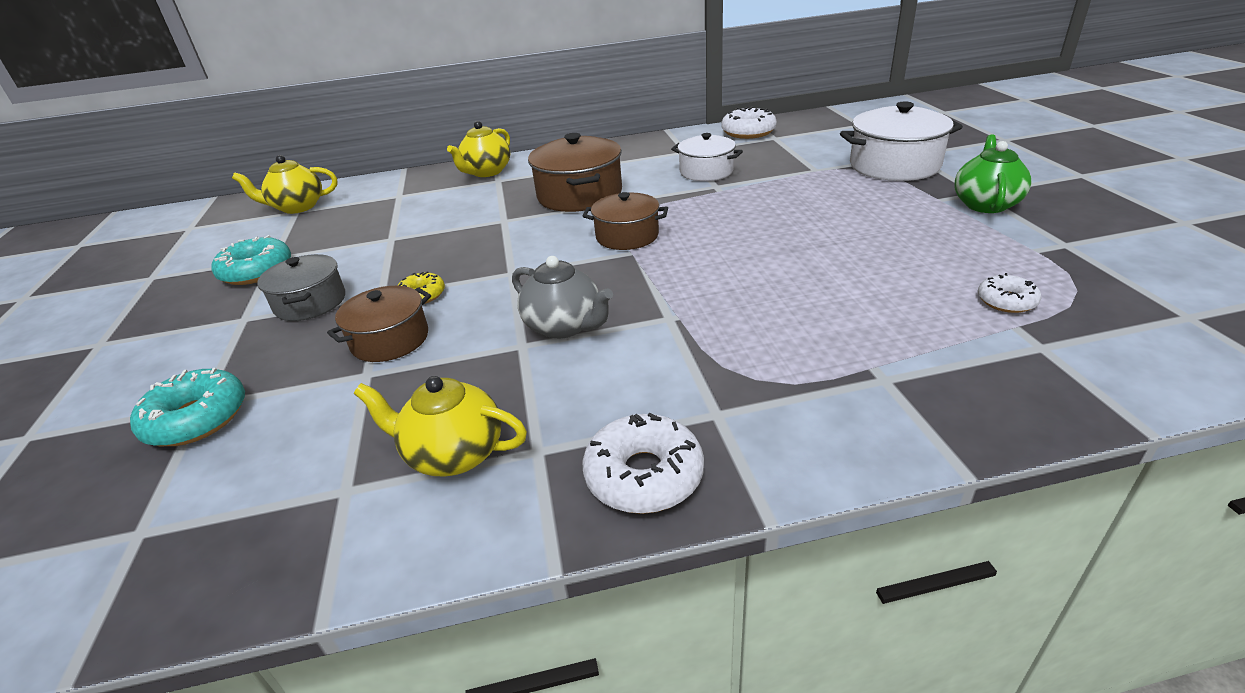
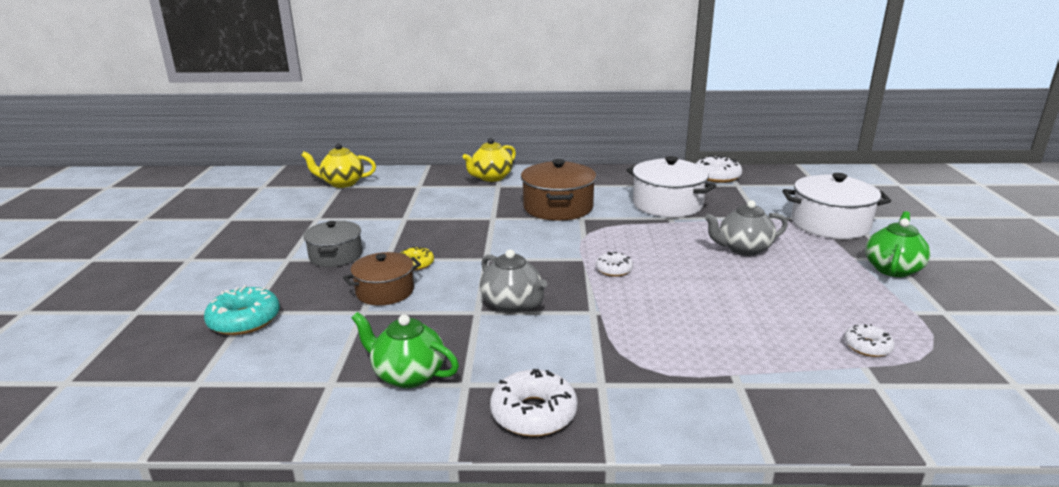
camera: 10 degrees right, 10 degrees down
(257, 271) = (303, 226): turquoise donut -> none
(453, 454) = (408, 375): yellow teapot -> green teapot
(627, 236) = (583, 246): brown pot -> none
(674, 259) = (614, 269): none -> white donut
(706, 171) = (667, 204): white pot -> white pot, size x1.55
(813, 209) = (743, 249): none -> grey teapot

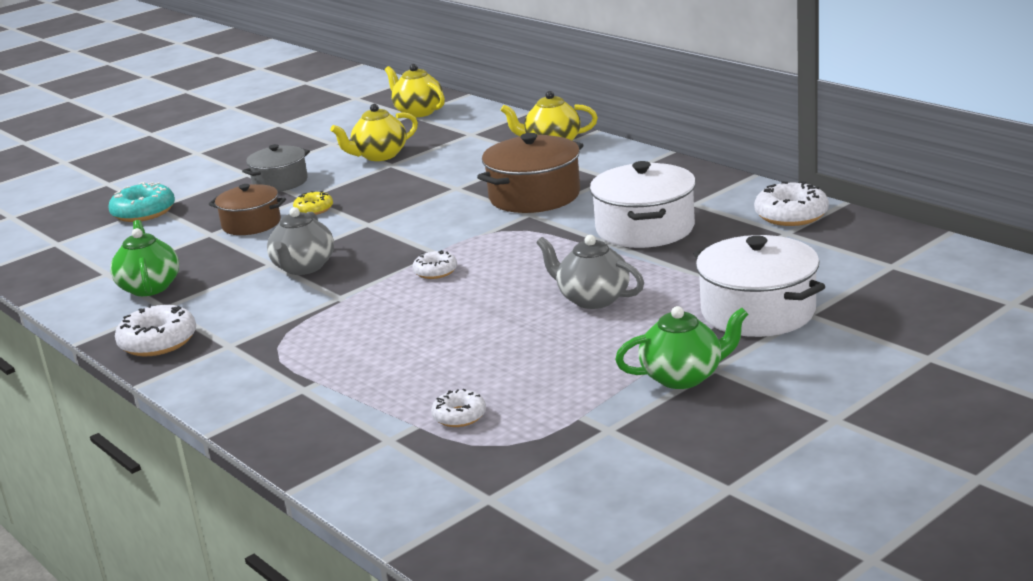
camera: 50 degrees right, 0 degrees up
(380, 216) = (379, 156): none -> yellow teapot

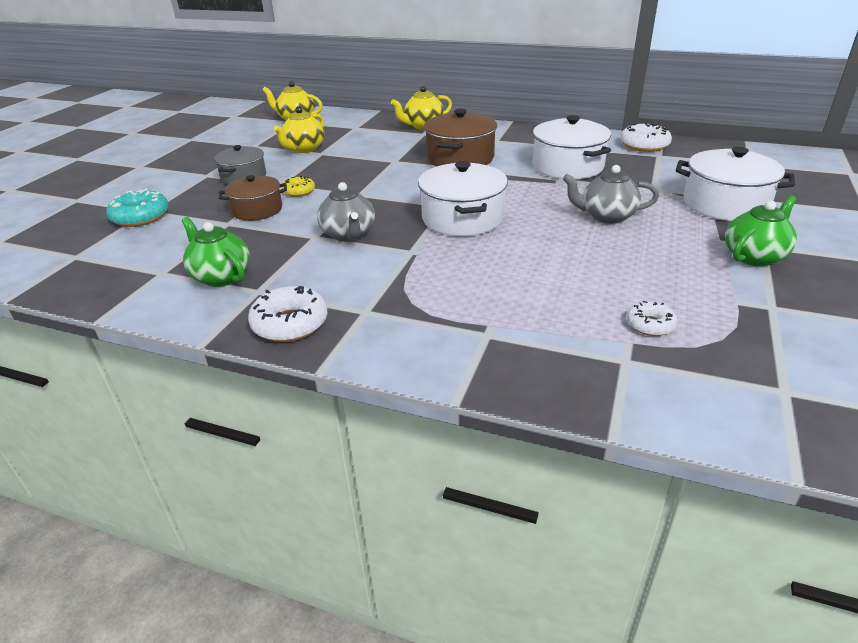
camera: 30 degrees left, 10 degrees up
(435, 271) = (462, 218): white donut -> white pot

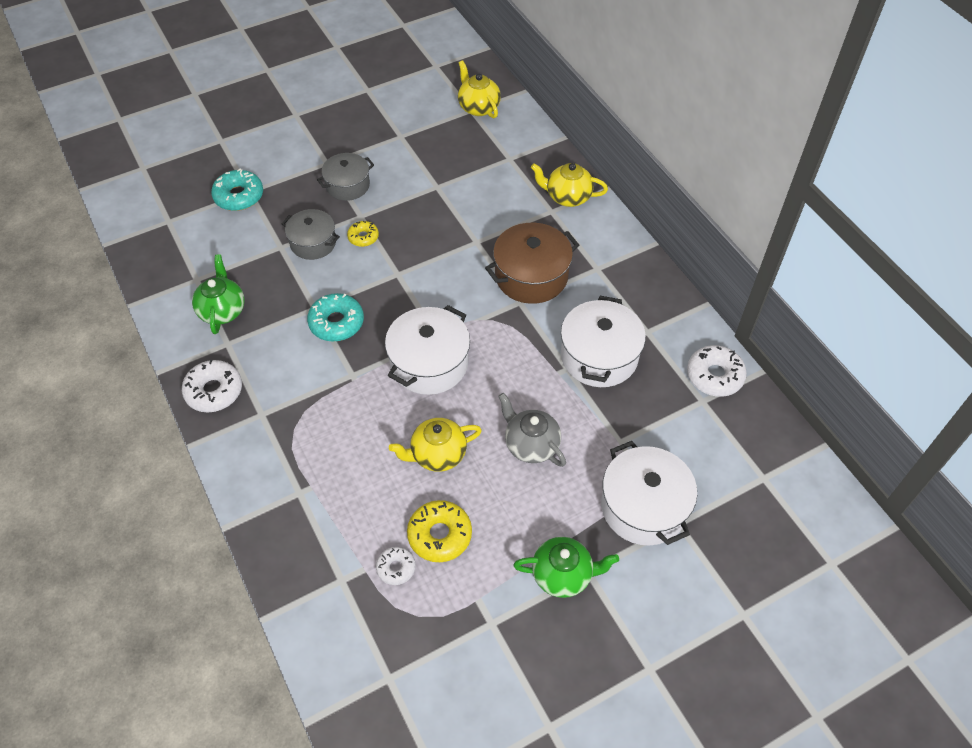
camera: 40 degrees right, 20 degrees up
(257, 210) = (313, 243): brown pot -> grey pot
(304, 149) = (431, 169): yellow teapot -> yellow teapot (437, 454)
(349, 235) = (336, 323): grey teapot -> turquoise donut
(642, 288) = (439, 535): none -> yellow donut

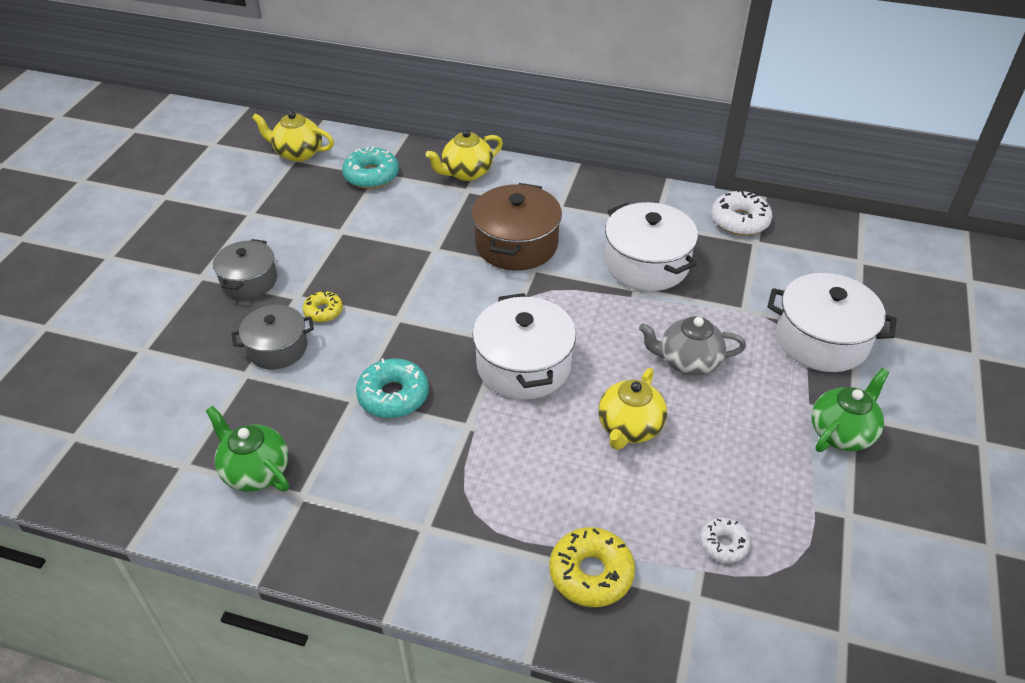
camera: 45 degrees left, 10 degrees down
(214, 391) = (346, 548): white donut -> none
(239, 196) = (135, 361): turquoise donut -> turquoise donut (371, 175)
(439, 535) = (719, 486): yellow donut -> yellow donut (591, 573)

